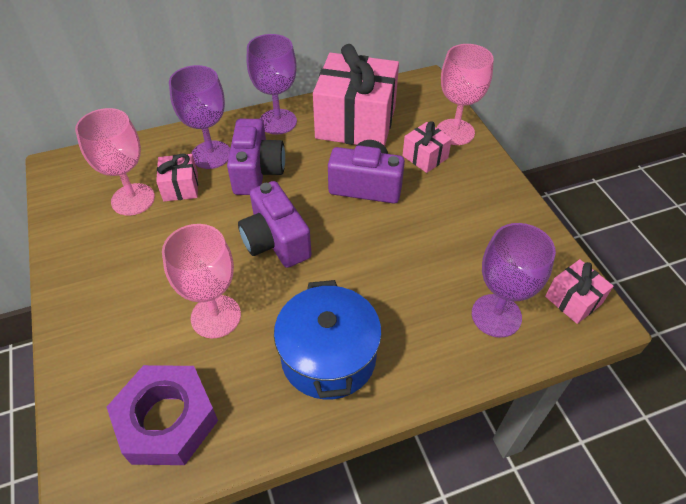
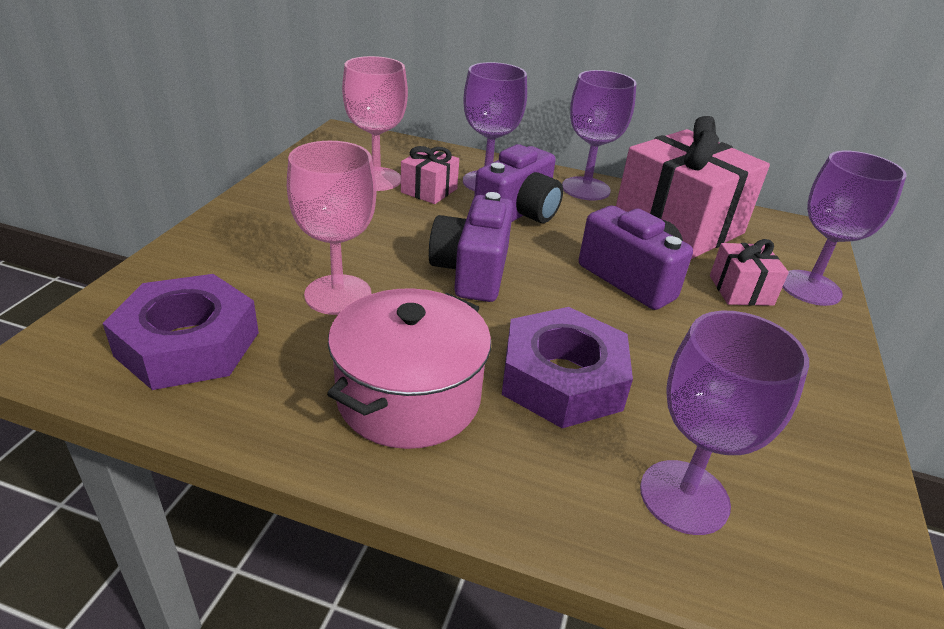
camera: 35 degrees right, 15 degrees down
(328, 357) = (409, 397): blue pot -> pink pot
(390, 286) = (562, 379): none -> purple nut
(455, 132) = (810, 288): pink goblet -> purple goblet
(573, 300) = (843, 560): pink gift -> none

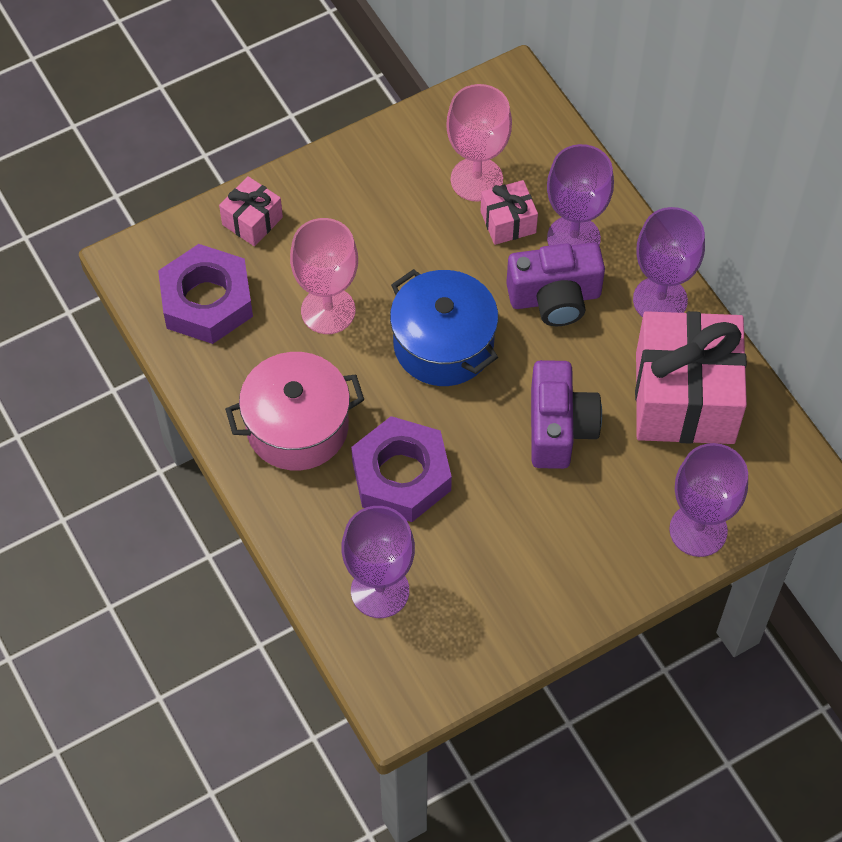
camera: 45 degrees right, 25 degrees up
(472, 271) = (443, 344): purple camera -> blue pot
(741, 290) = (633, 494): pink gift -> pink gift (252, 221)

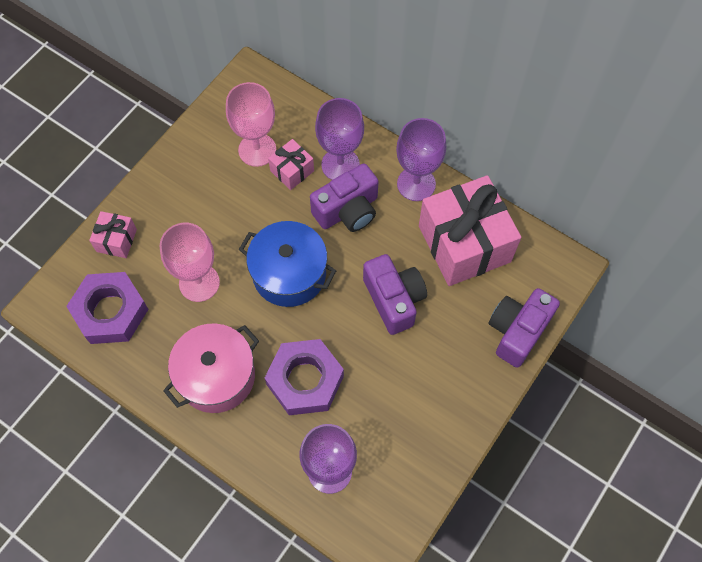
camera: 25 degrees left, 5 degrees up
(698, 530) = (517, 331): purple goblet -> purple camera

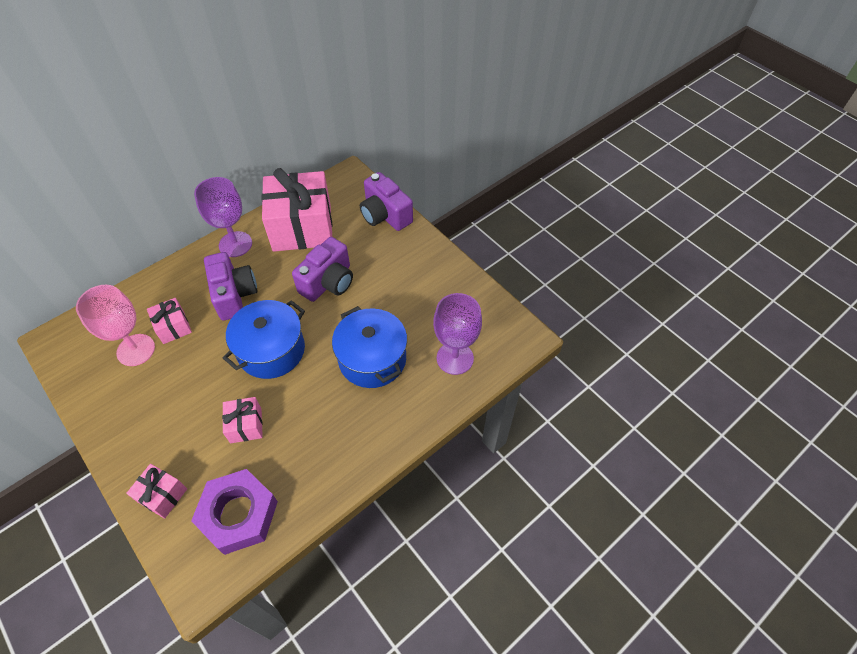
camera: 75 degrees left, 10 degrees down
(199, 283) = (246, 425): pink goblet -> pink gift
(216, 376) = (343, 428): pink pot -> none
(305, 380) = (372, 359): purple nut -> blue pot
(340, 165) = (188, 290): purple goblet -> none
(394, 300) = (328, 282): purple camera -> purple camera turned 135 degrees clockwise

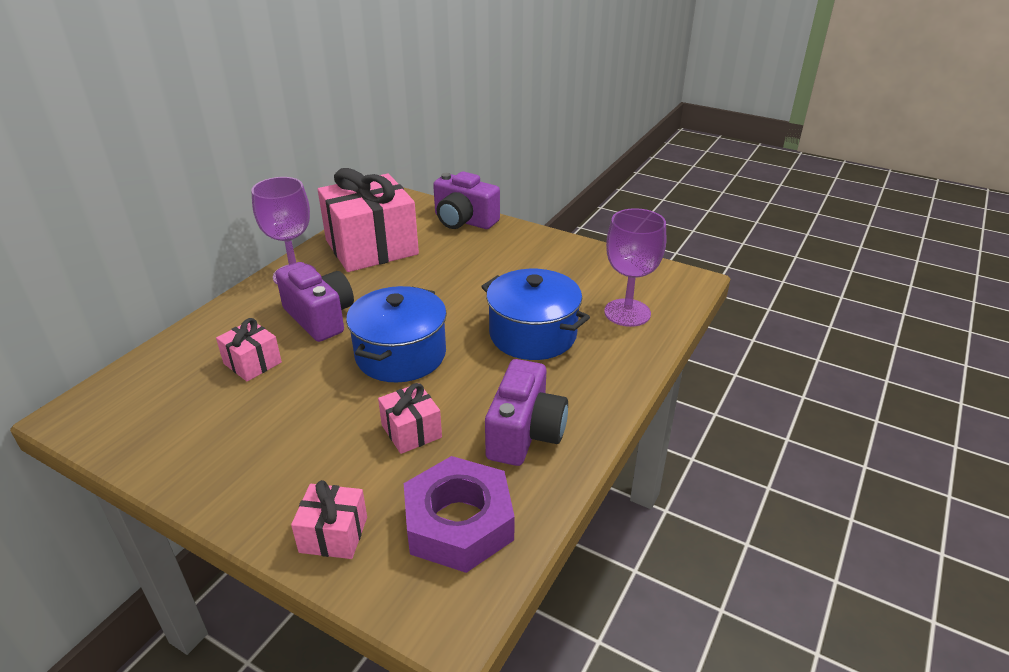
camera: 20 degrees left, 20 degrees down
(136, 350) = (209, 396): pink goblet -> none
(328, 282) = (434, 283): purple camera -> purple camera (525, 433)

